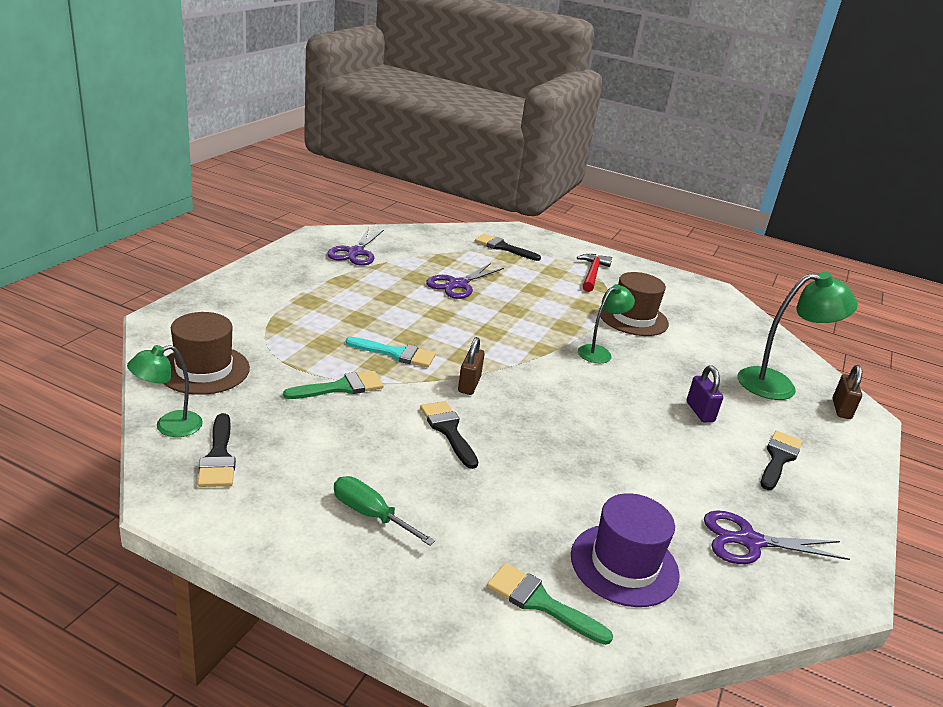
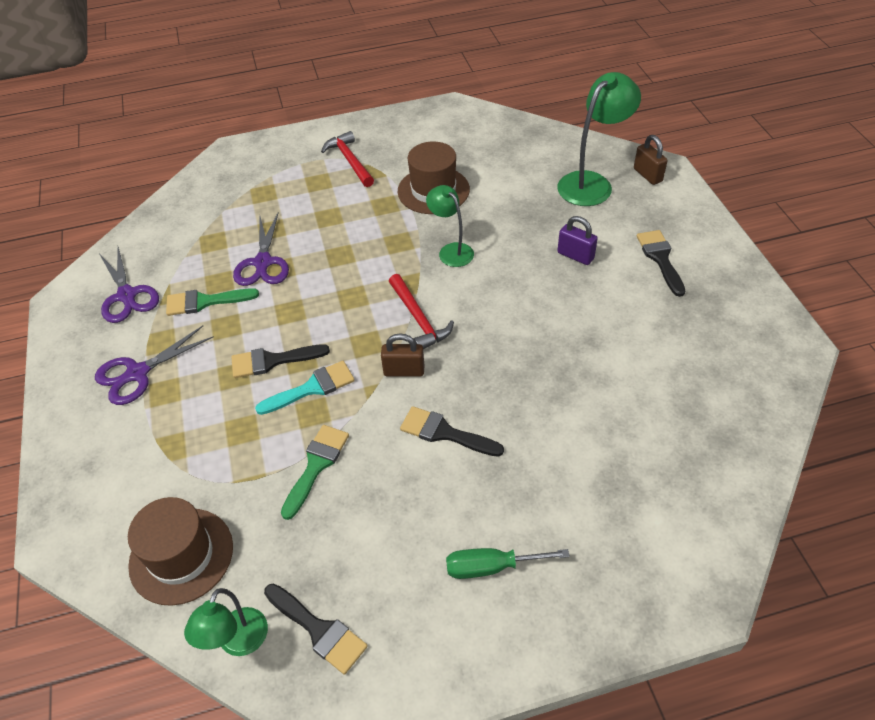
camera: 35 degrees left, 20 degrees up
(469, 384) = (404, 371): brown padlock -> brown padlock turned 60 degrees counterclockwise
(503, 247) = (245, 184): black brush -> black brush (272, 361)
(520, 368) = (419, 319): none -> red hammer
(540, 602) = (670, 528): green brush -> green brush (205, 302)
(599, 352) = (451, 250): green lamp -> green lamp turned 45 degrees counterclockwise
(624, 564) = (678, 445): purple hat -> none
(749, 541) = (717, 353): purple scissors -> purple scissors (138, 373)

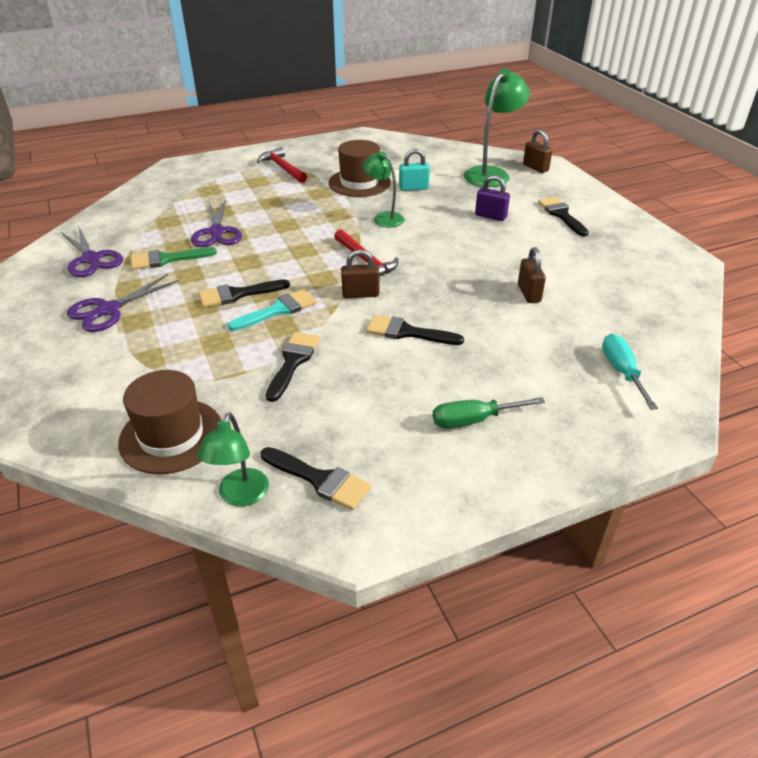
camera: 10 degrees left, 10 degrees down
(316, 465) = (293, 362): green brush -> black brush
(494, 203) = (413, 188): none -> turquoise padlock
(592, 384) = (529, 293): none -> brown padlock
(670, 513) = (622, 371): none -> turquoise screwdriver

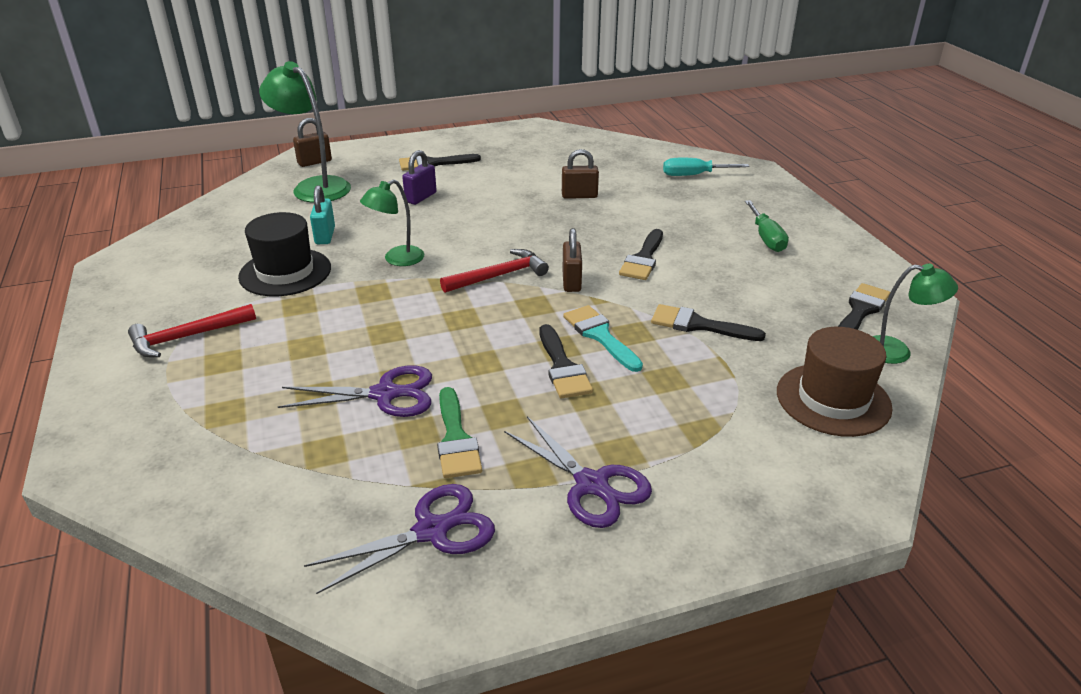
camera: 85 degrees left, 5 degrees down
(359, 183) = (285, 272): brown hat -> black hat

